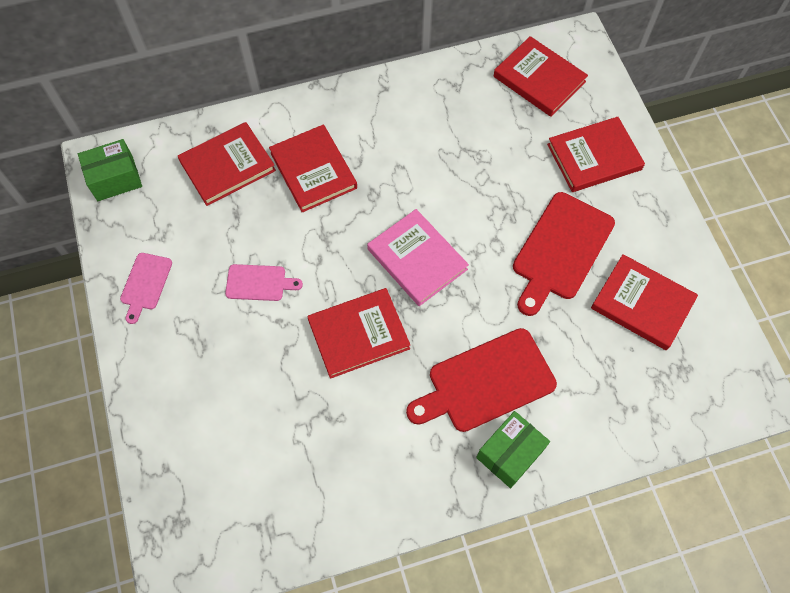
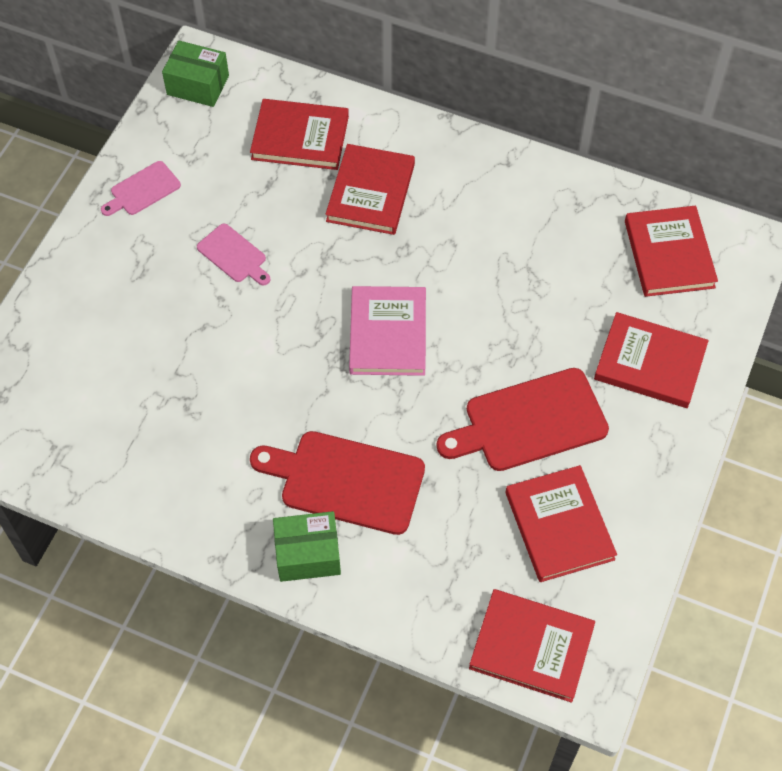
camera: 40 degrees right, 5 degrees down
(358, 334) = (275, 359): red book -> red book (531, 647)

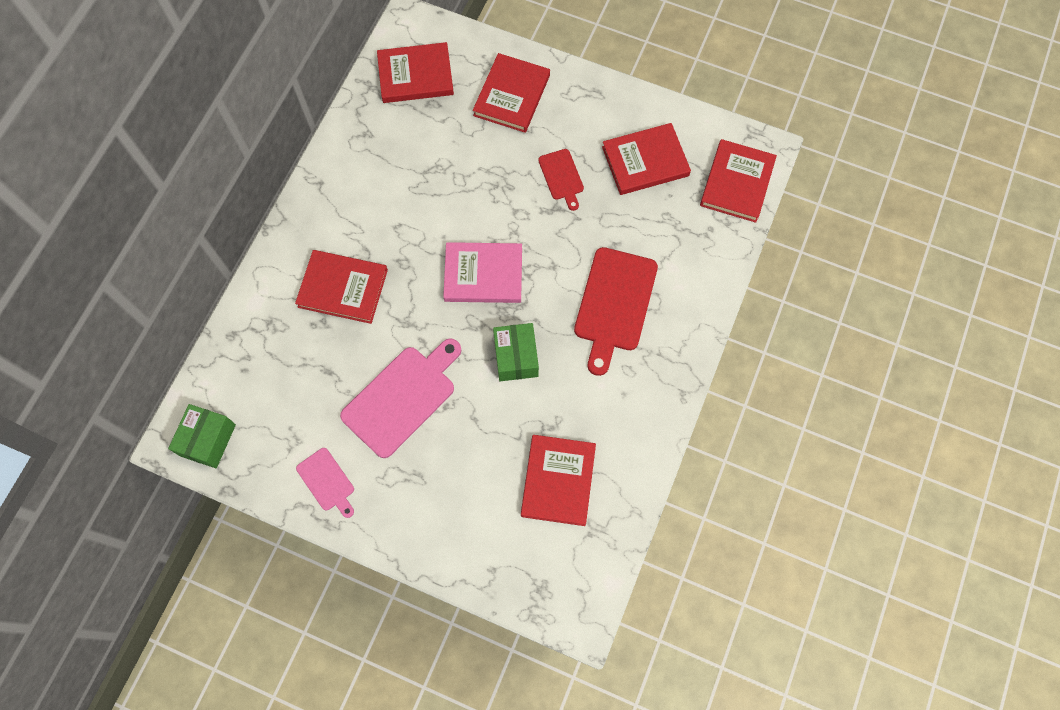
camera: 90 degrees left, 10 degrees up
(234, 255) = (402, 397): pink cutting board -> pink cutting board, size x1.88
(300, 138) = (279, 347): red book -> red book (558, 481)
(308, 554) = (676, 330): green box -> green box (516, 357)
(529, 422) = (561, 177): red cutting board -> red cutting board, size x0.53

